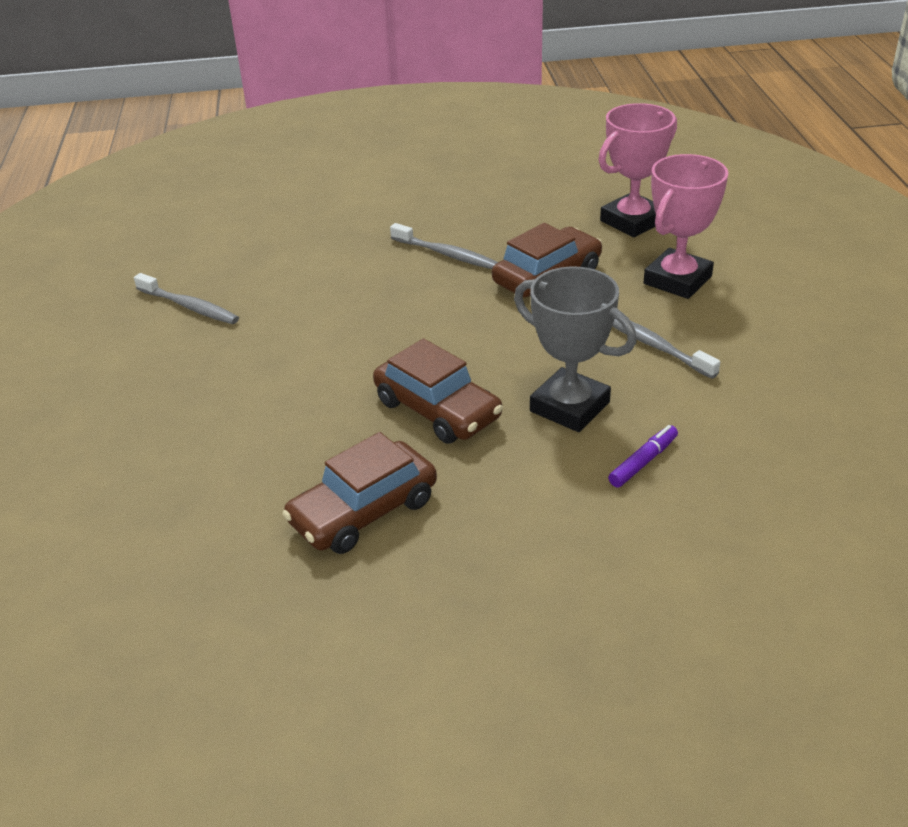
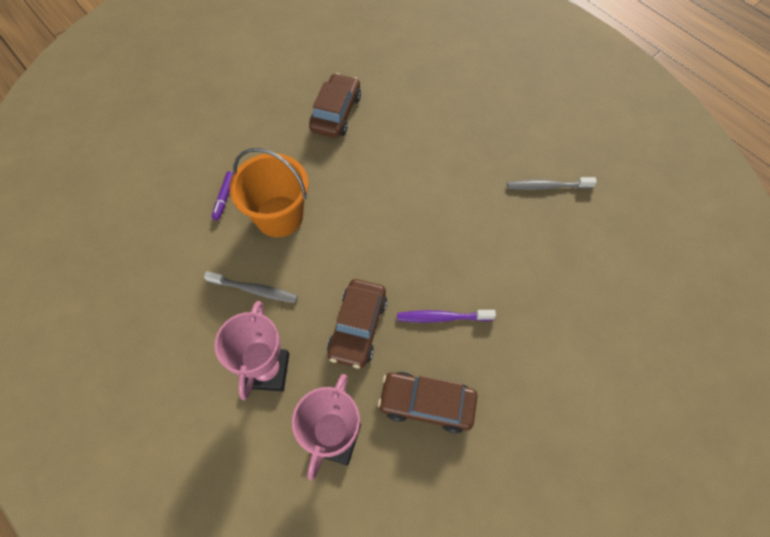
camera: 145 degrees right, 25 degrees up
(437, 410) = (346, 181): brown car -> brown car (427, 404)
(446, 254) = (442, 317): grey toothbrush -> purple toothbrush
(569, 407) = (279, 216): grey trophy -> orange bucket

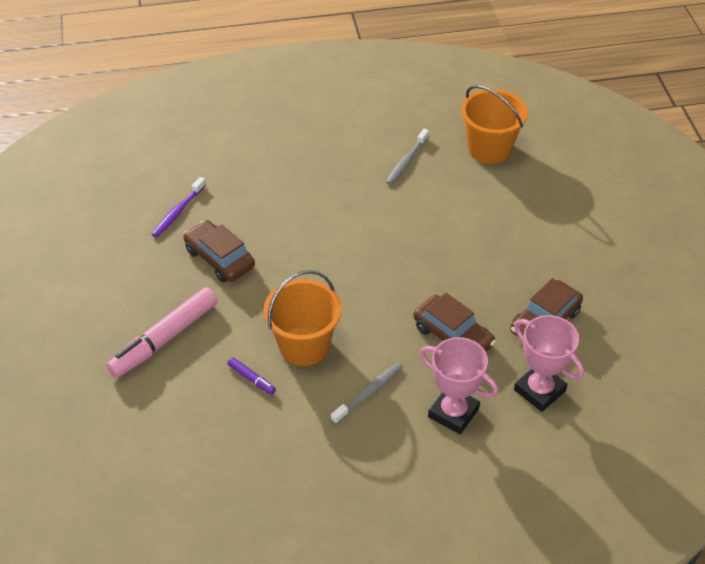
camera: 60 degrees left, 15 degrees down
(233, 122) = (164, 339): none -> pink marker
(442, 317) = (479, 279): purple toothbrush -> purple toothbrush (178, 212)
(622, 246) = (489, 149): none -> orange bucket

